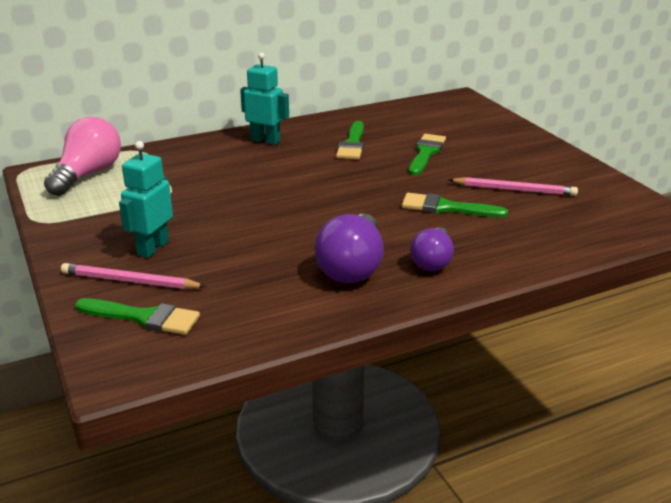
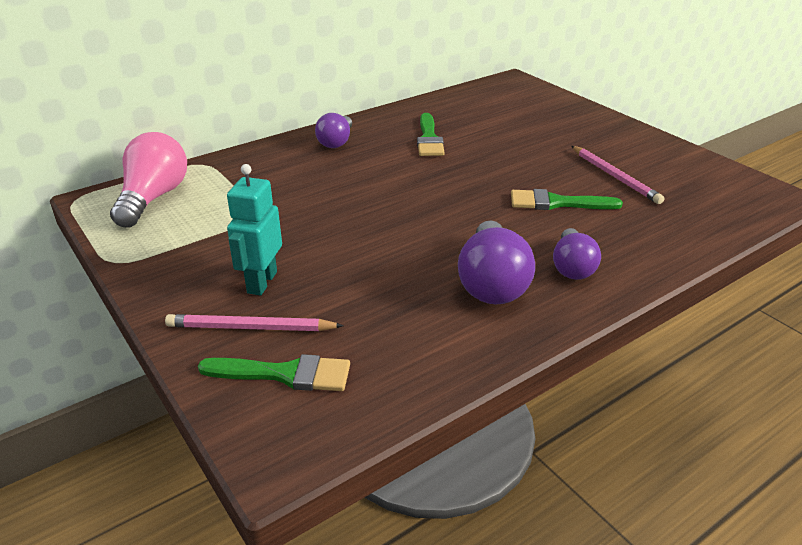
camera: 10 degrees left, 5 degrees up
(265, 141) = (336, 142): turquoise robot -> purple light bulb
(426, 153) = (508, 143): green brush -> none
(514, 190) = (614, 176): pink pencil -> pink pencil turned 60 degrees clockwise

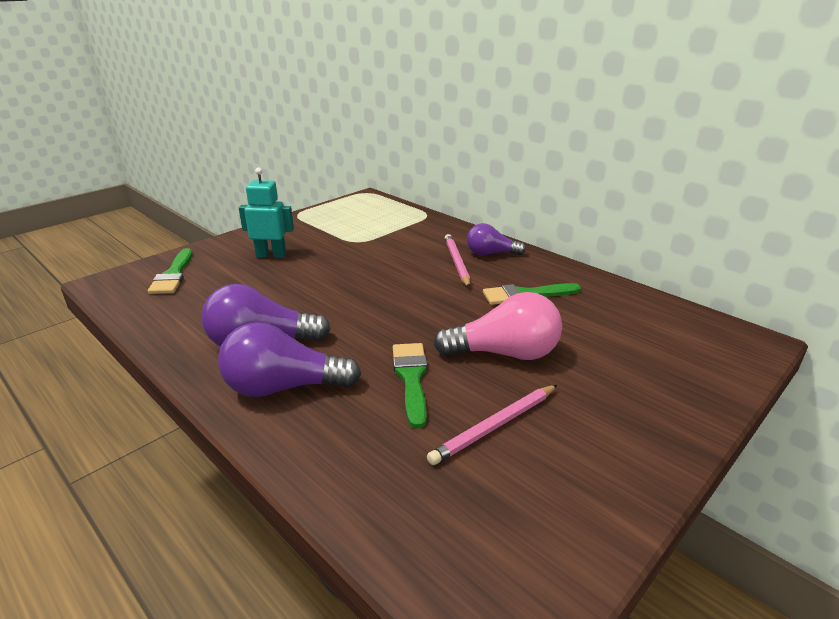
camera: 80 degrees right, 5 degrees down
(153, 198) = (373, 210): pink light bulb -> pink light bulb (505, 353)
(251, 327) = (222, 259): pink pencil -> pink pencil (457, 262)
(572, 267) = (283, 387): purple light bulb -> purple light bulb, size x1.56

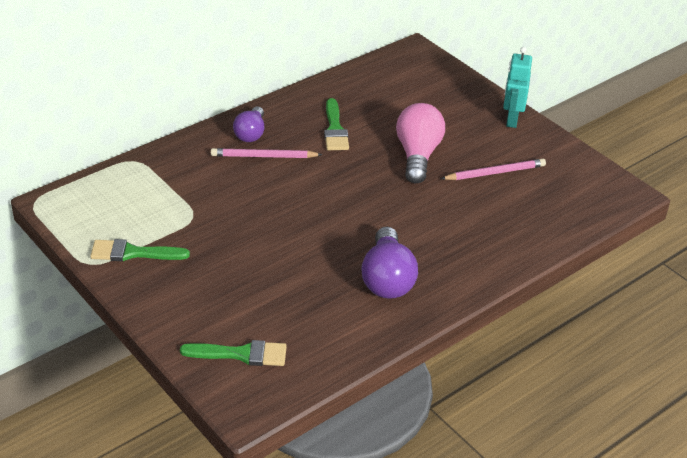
camera: 85 degrees left, 10 degrees up
(271, 255) = (210, 281): turquoise robot -> turquoise robot (511, 119)
(283, 387) = (449, 264): purple light bulb -> none
(411, 378) = (443, 202): green brush -> green brush (133, 253)
(495, 426) = (495, 173): pink pencil -> pink pencil turned 75 degrees counterclockwise

